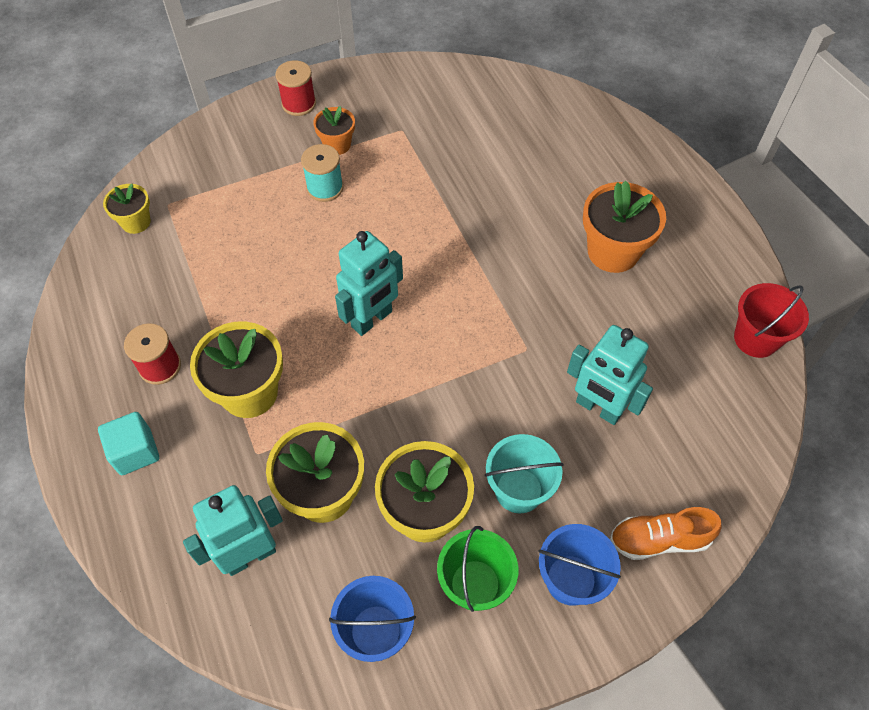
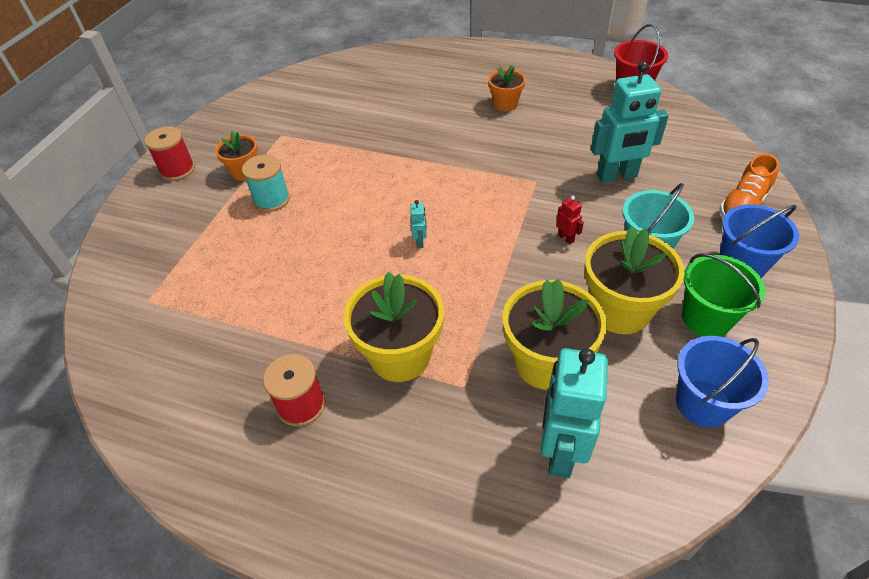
camera: 45 degrees left, 10 degrees down
(135, 452) = (368, 480): turquoise cube -> none
(136, 222) = (133, 333): yellow flower pot -> none
(372, 319) = (420, 242): turquoise robot -> turquoise robot, size x0.41
(474, 419) = (566, 238): none -> red robot
(613, 252) = (505, 104): orange flower pot -> orange flower pot, size x0.57

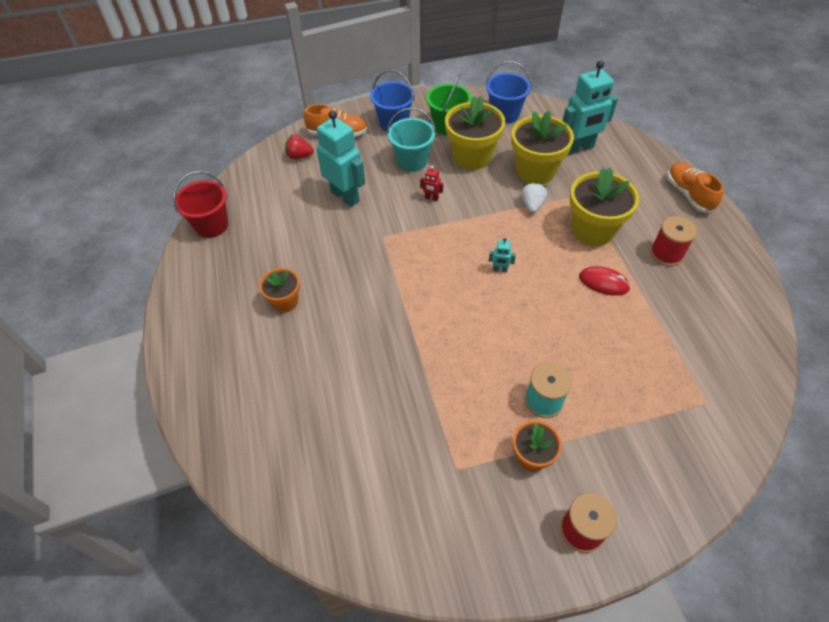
camera: 125 degrees left, 5 degrees up
(327, 314) = (603, 283): none -> red mouse
(358, 529) = (688, 194): none -> orange shoe
(420, 242) = (500, 269): turquoise robot -> turquoise robot turned 135 degrees counterclockwise
(487, 321) = (532, 205): none -> white strawberry
(566, 238) = (431, 198): red robot -> red robot turned 90 degrees counterclockwise
(711, 165) = (299, 156): none -> red strawberry

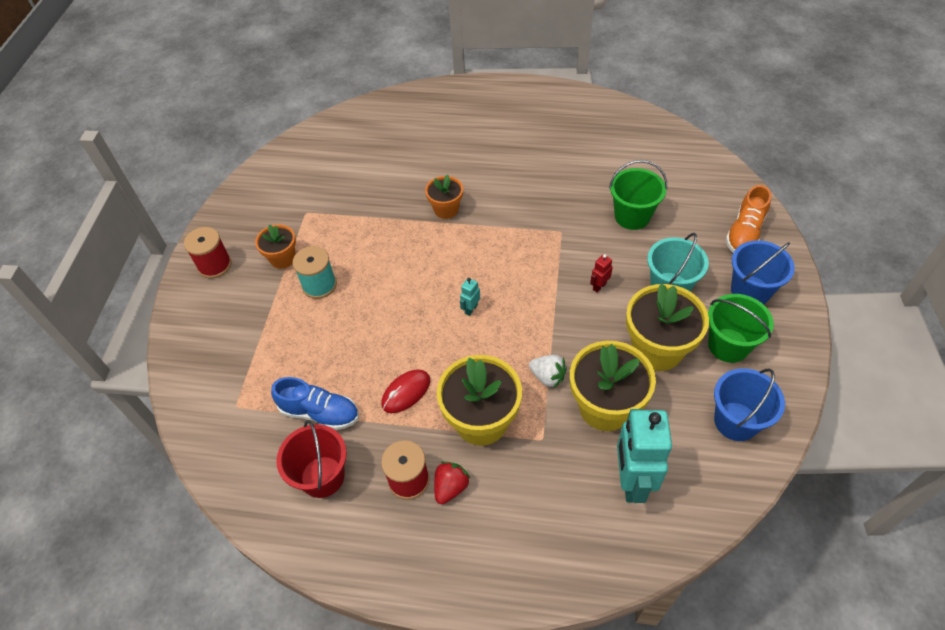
camera: 115 degrees right, 0 degrees up
(211, 225) = (630, 118): red bucket -> red bucket (322, 476)
(285, 302) = (515, 150): orange flower pot -> orange flower pot (446, 209)
(299, 156) = (712, 194): red strawberry -> red strawberry (451, 487)
(345, 196) = (632, 216): turquoise robot -> green bucket
(663, 333) = (320, 413): none -> blue shoe
(688, 194) = (486, 574): orange shoe -> none

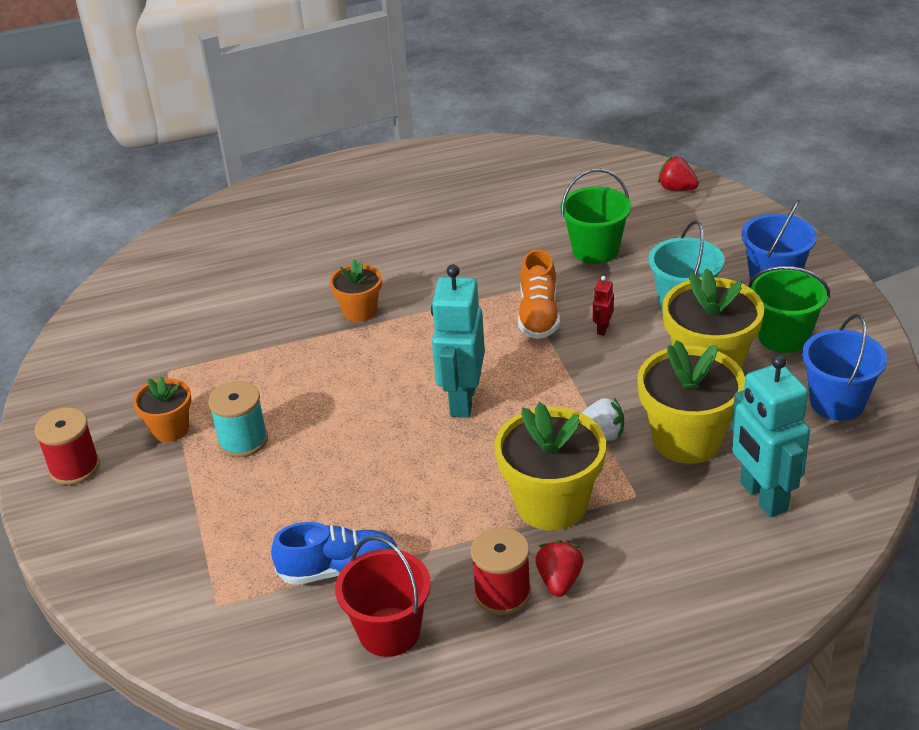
camera: 25 degrees left, 15 degrees down
(406, 392) = (438, 510): red mouse -> none
(471, 309) = (462, 400): turquoise robot -> turquoise robot, size x2.41
(722, 183) = (677, 188): none -> red strawberry
(744, 233) = (732, 228): orange shoe -> orange shoe (538, 315)

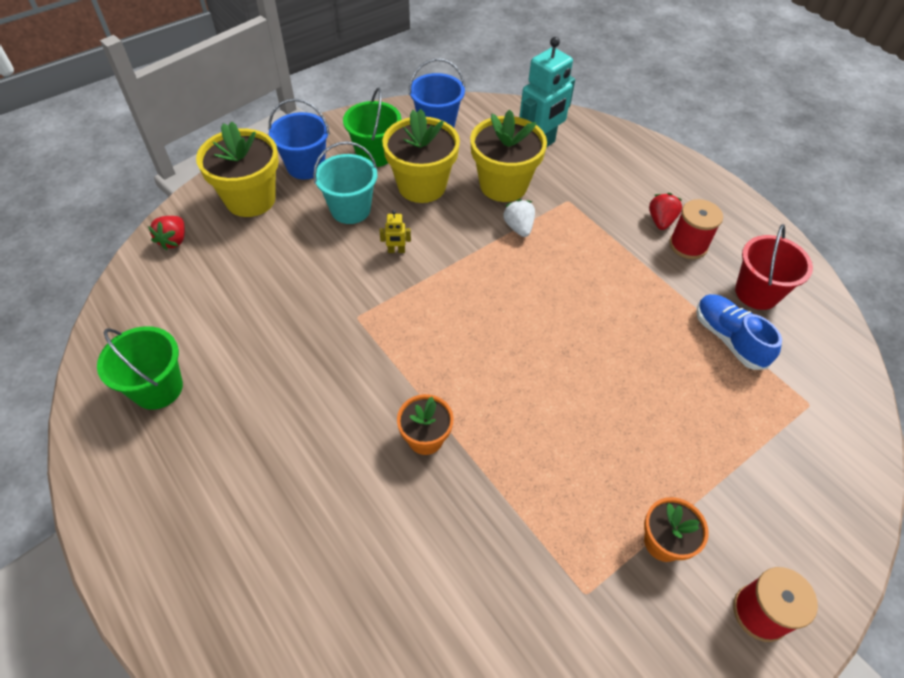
camera: 115 degrees left, 15 degrees up
(243, 440) = (643, 466): turquoise spool -> none
(462, 400) = (518, 318): turquoise robot -> none
(538, 315) = (389, 295): orange shoe -> none
(551, 504) = (599, 239): yellow flower pot -> yellow flower pot (250, 199)
(559, 581) = (660, 221): red strawberry -> red strawberry turned 120 degrees clockwise
(595, 250) = (284, 277): green bucket -> green bucket (158, 388)
(602, 329) = (396, 251): red robot -> yellow robot

